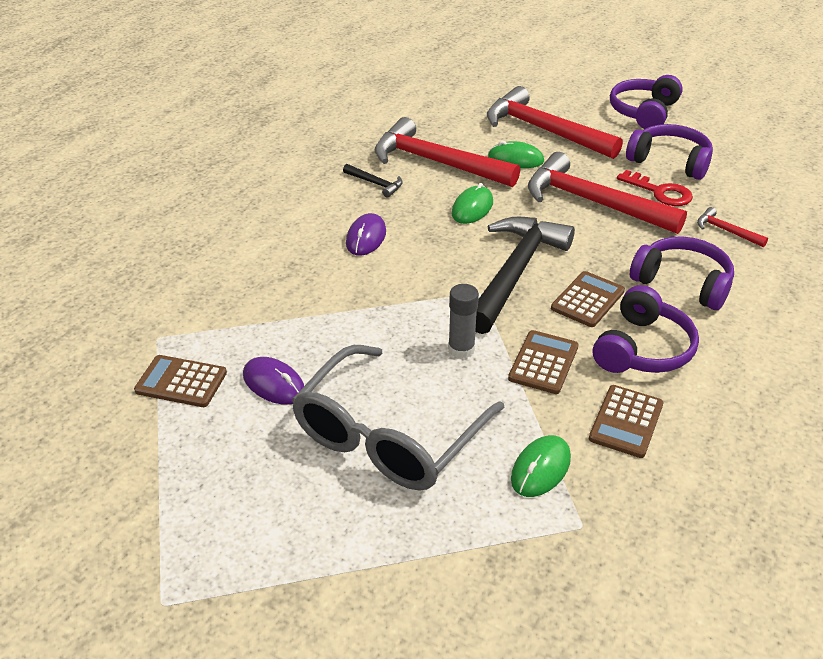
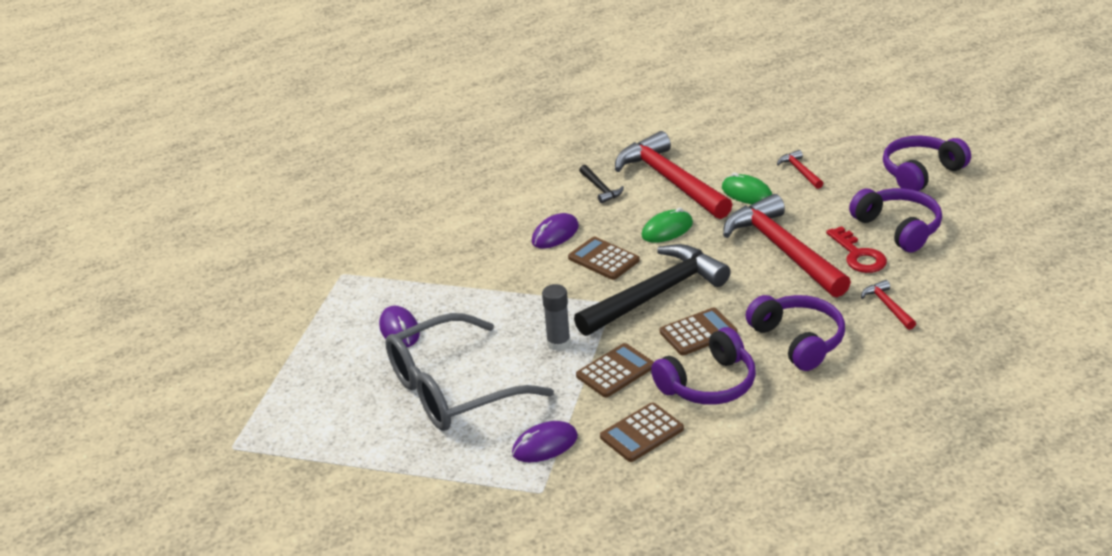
camera: 30 degrees right, 5 degrees down
(181, 382) = (337, 310): brown calculator -> brown calculator (603, 259)
(540, 469) = (545, 445): green mouse -> purple mouse
(544, 131) = (800, 171): red hammer -> red hammer, size x0.42

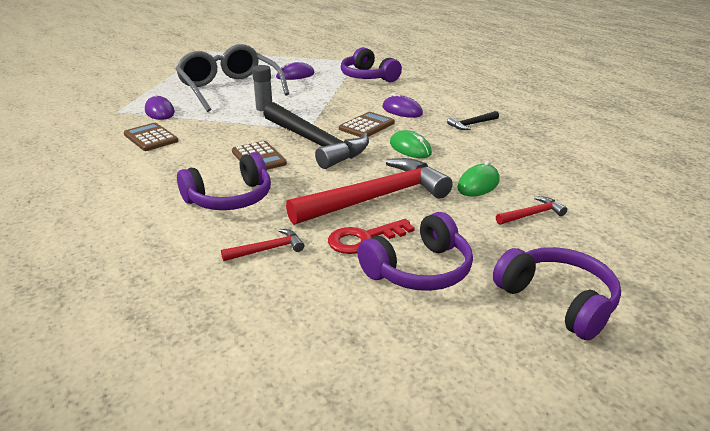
camera: 85 degrees right, 5 degrees down
(615, 371) = (224, 130): brown calculator -> none
(670, 181) = (492, 150): red hammer -> none
(708, 383) = (192, 160): purple headphones -> purple headphones (368, 77)

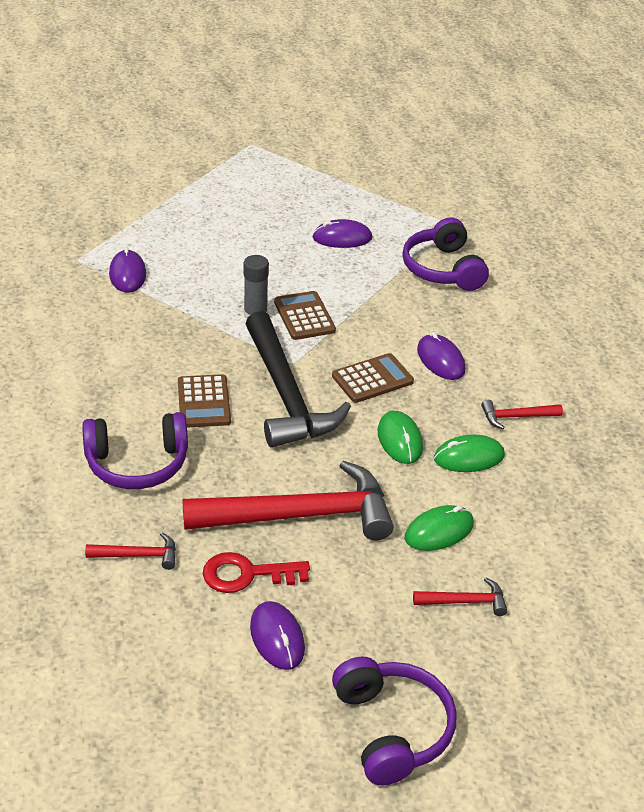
camera: 20 degrees right, 10 degrees up
(151, 138) = (96, 326): brown calculator -> brown calculator (304, 316)
(230, 89) = (237, 248): grey glasses -> none
(419, 270) = (277, 638): purple headphones -> purple mouse
(461, 147) = (469, 457): none -> green mouse
(472, 124) = (516, 417): black hammer -> red hammer

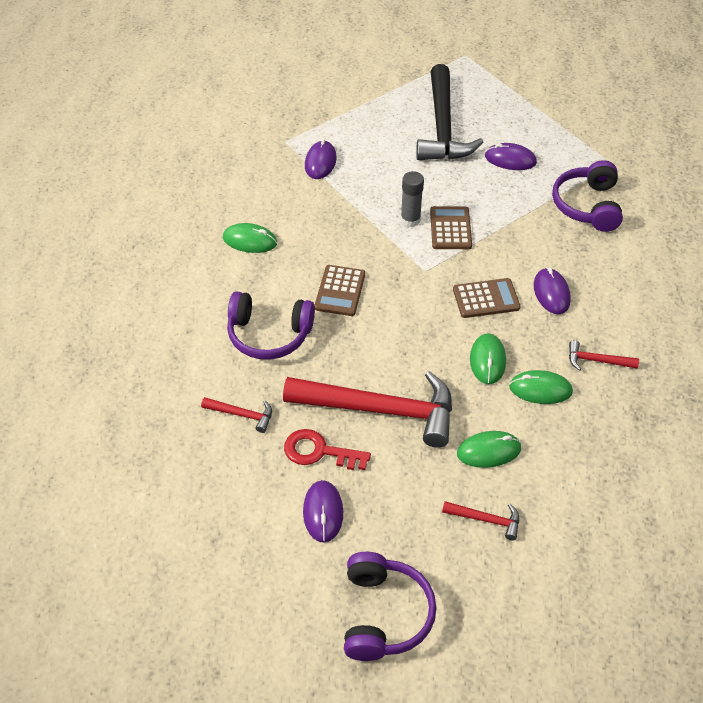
camera: 20 degrees right, 10 degrees up
(75, 369) = (250, 241): none -> green mouse
(286, 394) = (409, 298): black hammer -> black hammer (443, 126)

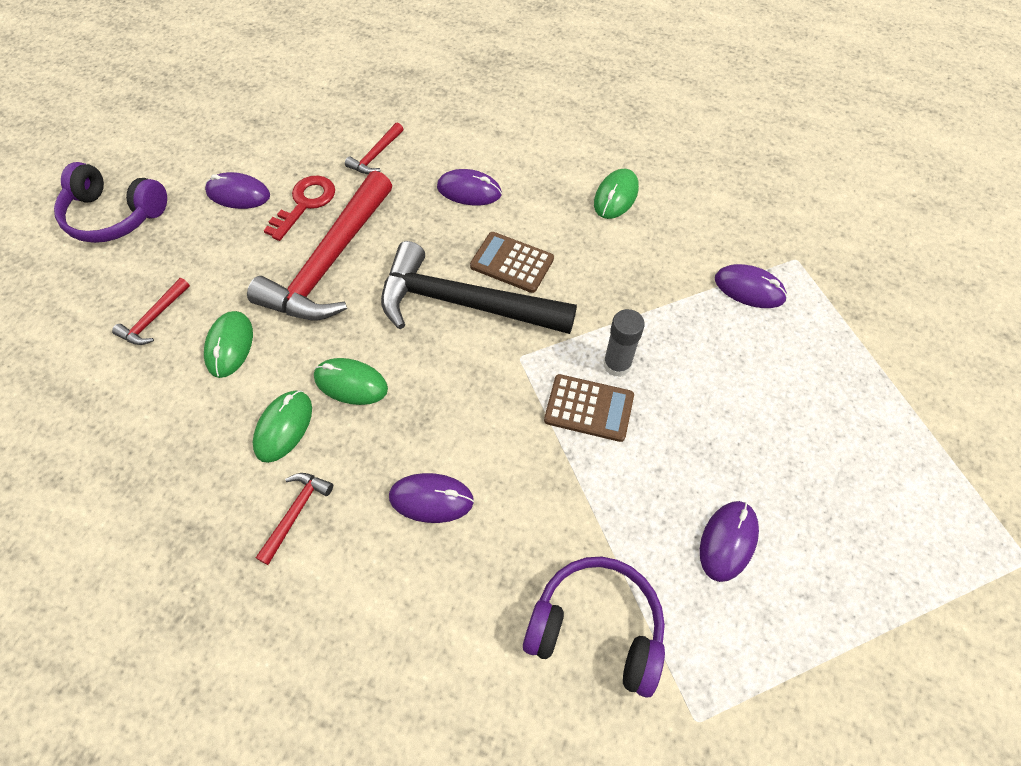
camera: 105 degrees right, 10 degrees up
(269, 334) = (469, 190): purple headphones -> purple mouse
(443, 126) = (820, 463): black hammer -> black hammer (465, 303)
(486, 299) = (449, 412): brown calculator -> none

